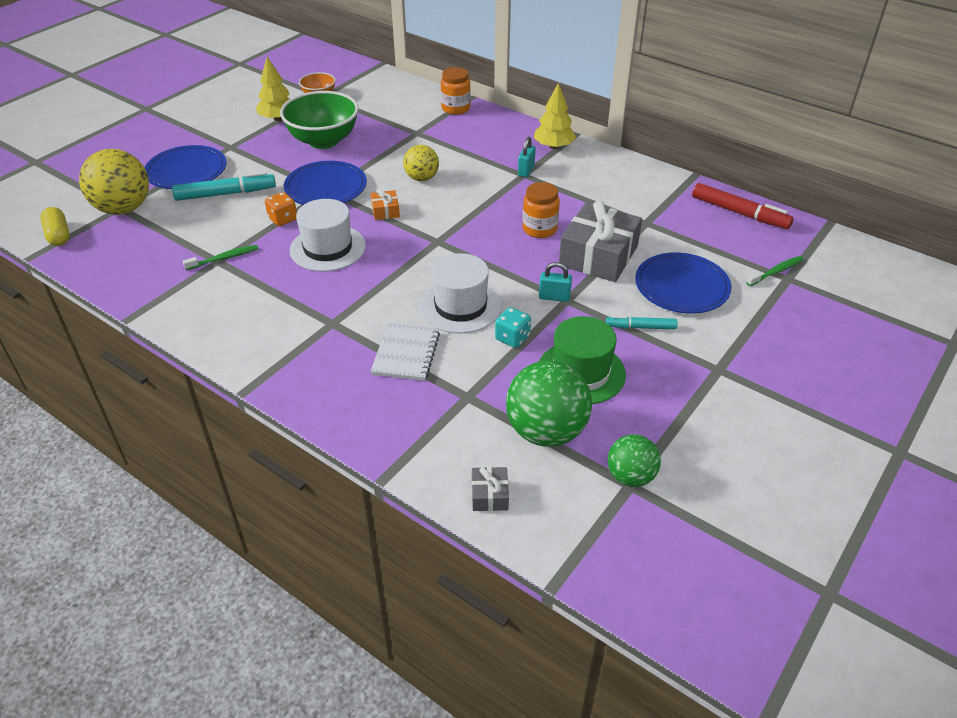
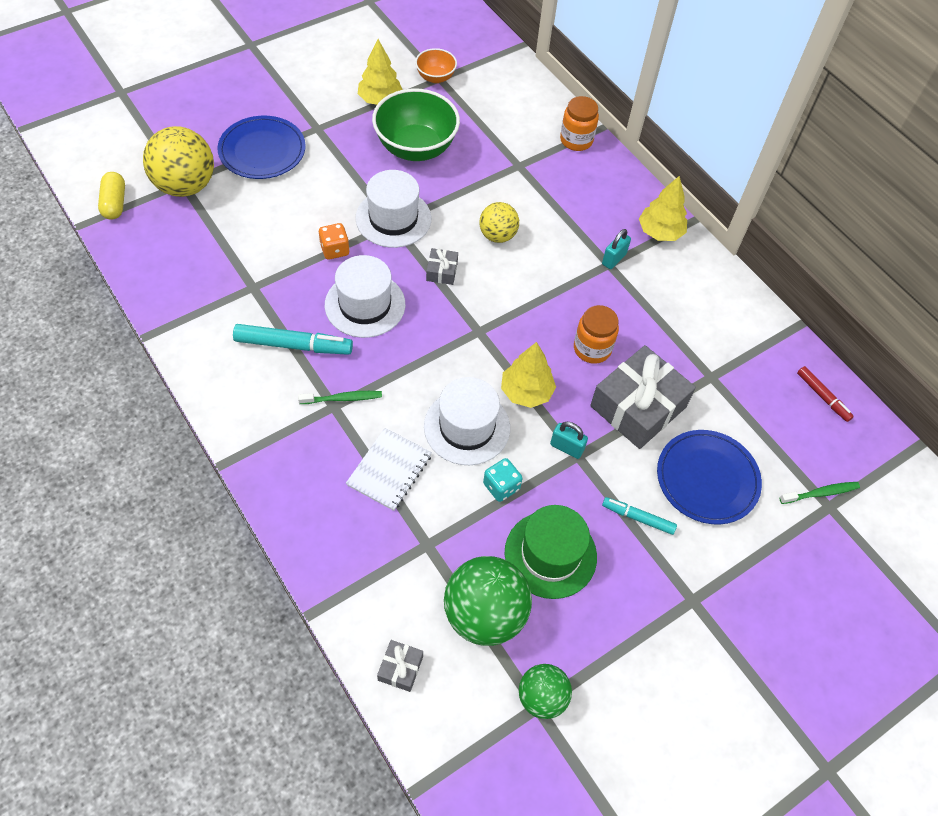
camera: 15 degrees right, 15 degrees up
(224, 258) = (259, 285): green toothbrush -> green toothbrush (343, 398)
(226, 194) = (290, 196): turquoise marker -> turquoise marker (293, 345)
(326, 187) = (393, 218): blue plate -> white hat
(385, 211) = (442, 271): orange gift -> grey gift
(499, 270) = (526, 392): none -> yellow tree
(739, 213) = (822, 396): red marker -> red marker, size x0.59

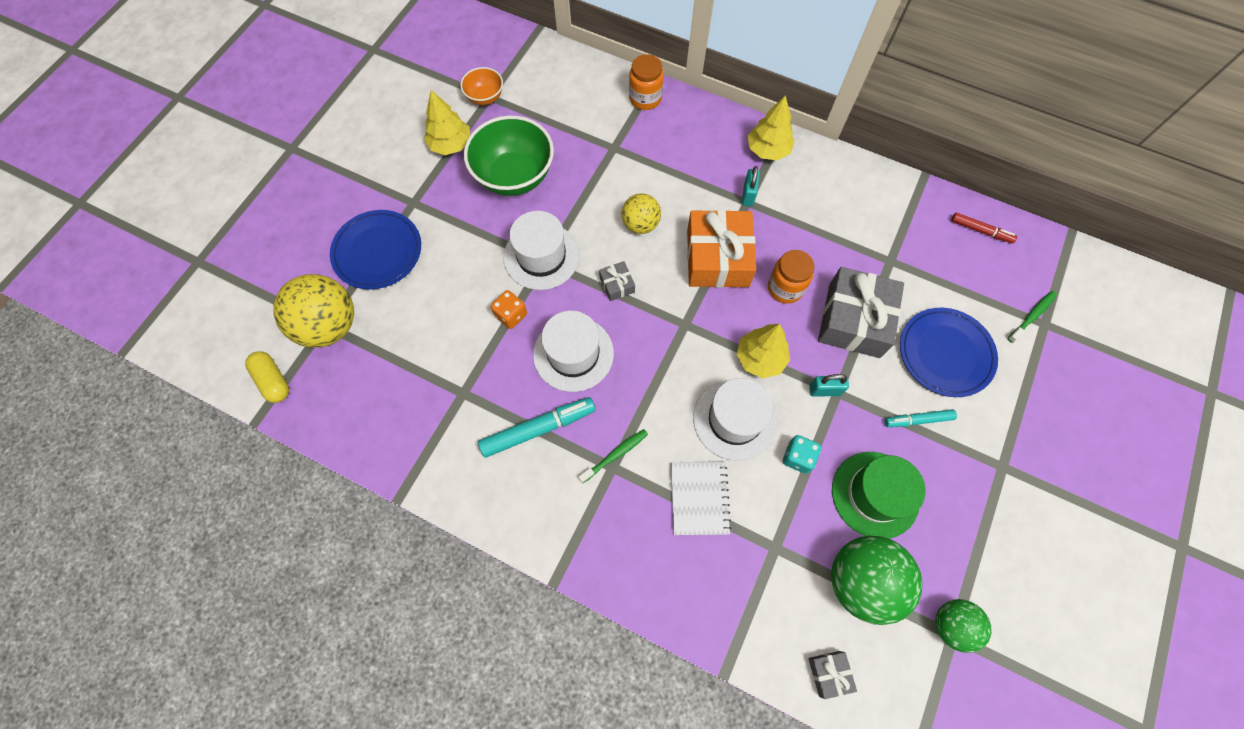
camera: 25 degrees left, 10 degrees up
(547, 295) = (718, 258): none -> orange gift

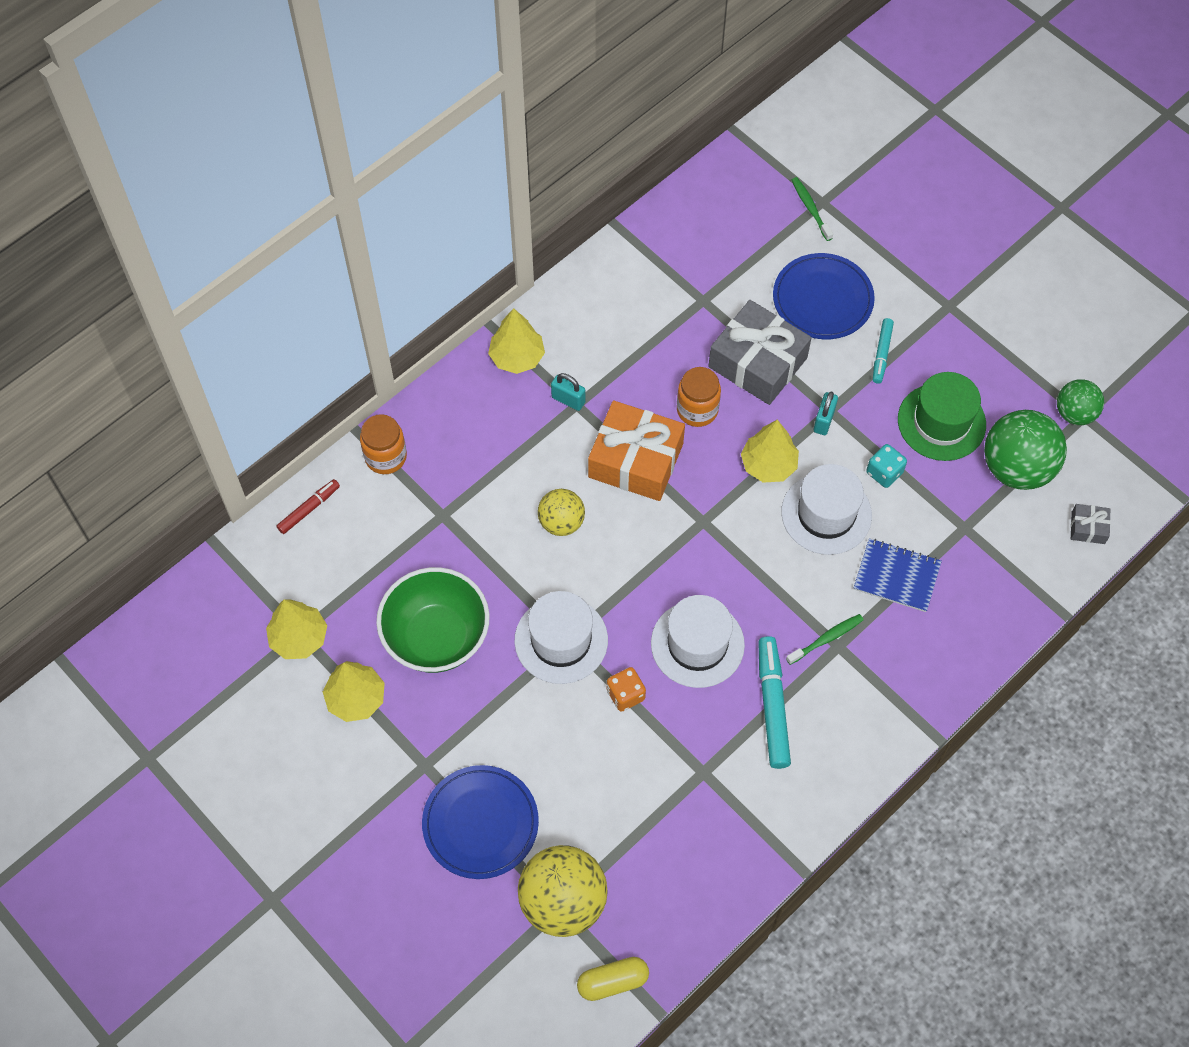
camera: 70 degrees left, 5 degrees down
(485, 97) = (299, 638): orange bowl -> yellow tree
(615, 455) = (826, 639): green toothbrush -> green toothbrush turned 75 degrees clockwise
(617, 284) = (629, 572): grey gift -> none
(699, 498) = (896, 576): white notebook -> blue notebook
(980, 231) = (701, 205): red marker -> red marker (309, 509)

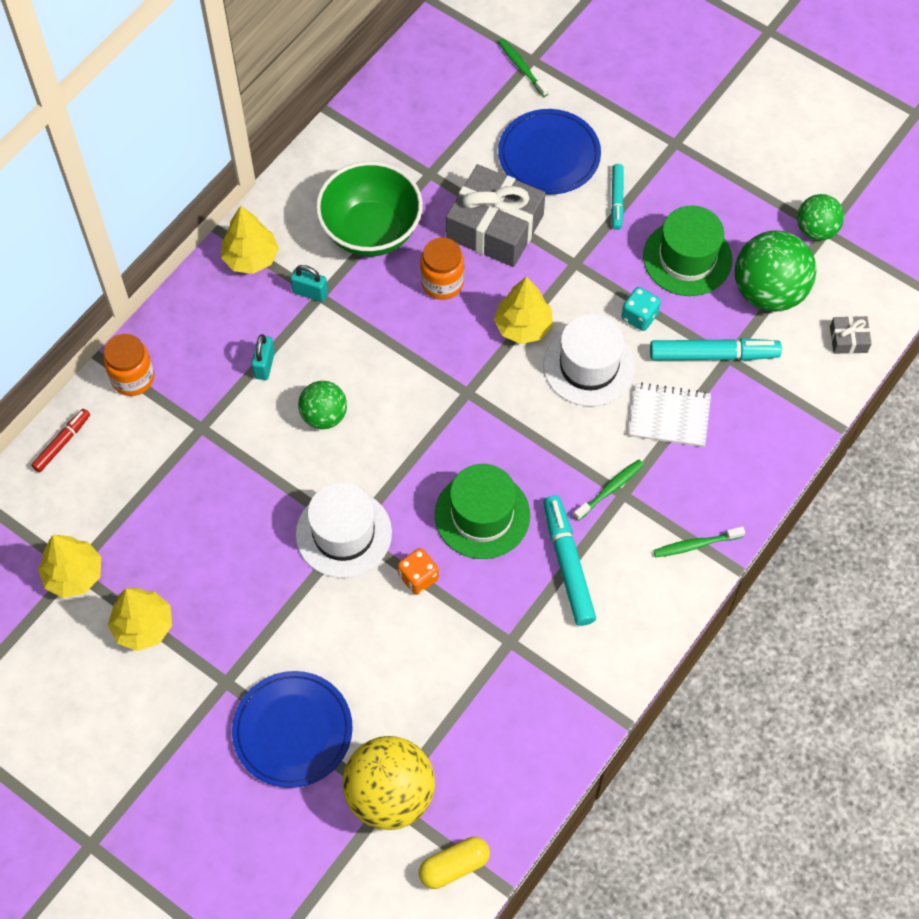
camera: 10 degrees left, 0 degrees up
(437, 637) = (216, 551): green bowl -> green bowl (371, 231)
(561, 522) = (324, 416): yellow ball -> green ball
(636, 460) = (389, 342): orange gift -> none
(697, 644) = (482, 515): white hat -> green hat
(823, 421) = (570, 274): turquoise padlock -> turquoise padlock (264, 365)
(896, 576) = (669, 416): blue notebook -> white notebook
(901, 707) = (696, 545): none -> green toothbrush
(950, 522) = (713, 355): none -> turquoise marker

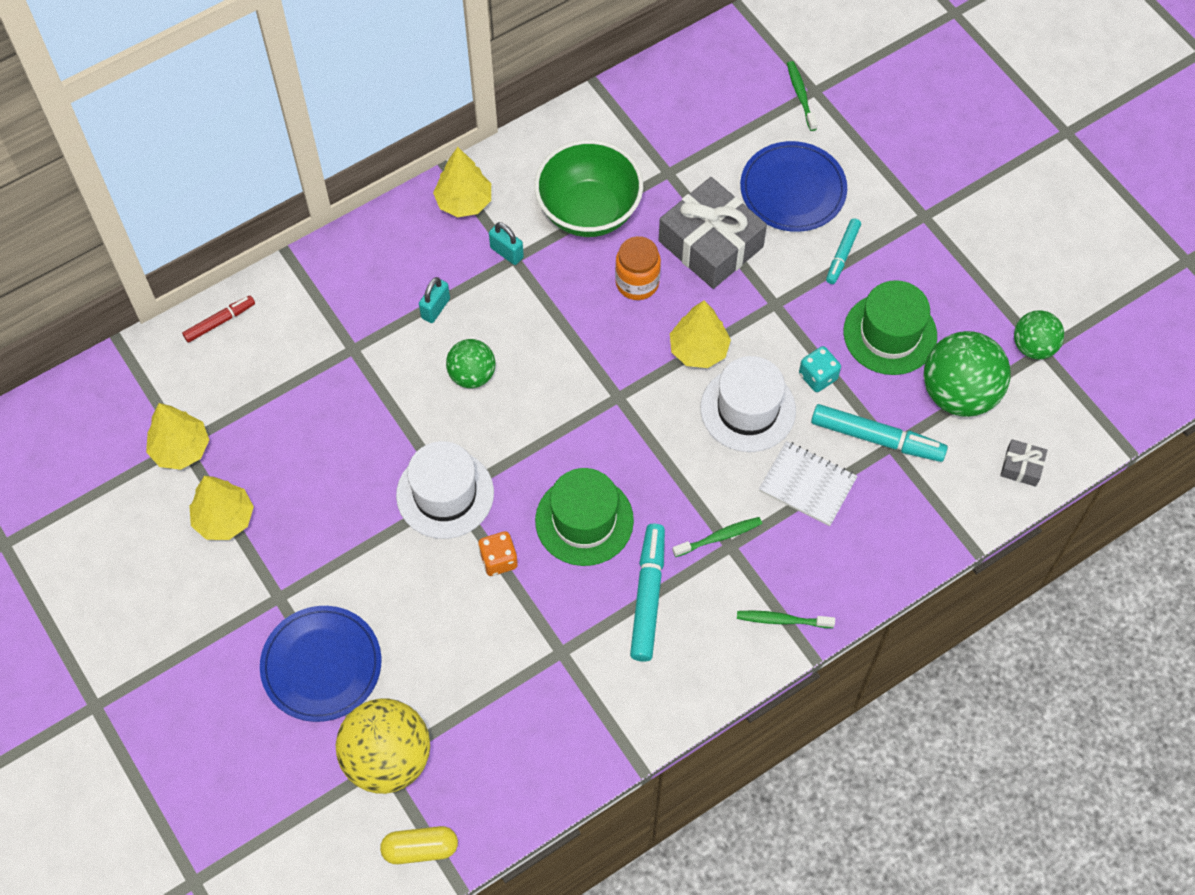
camera: 20 degrees right, 0 degrees up
(133, 378) = (308, 281): orange jar -> none

